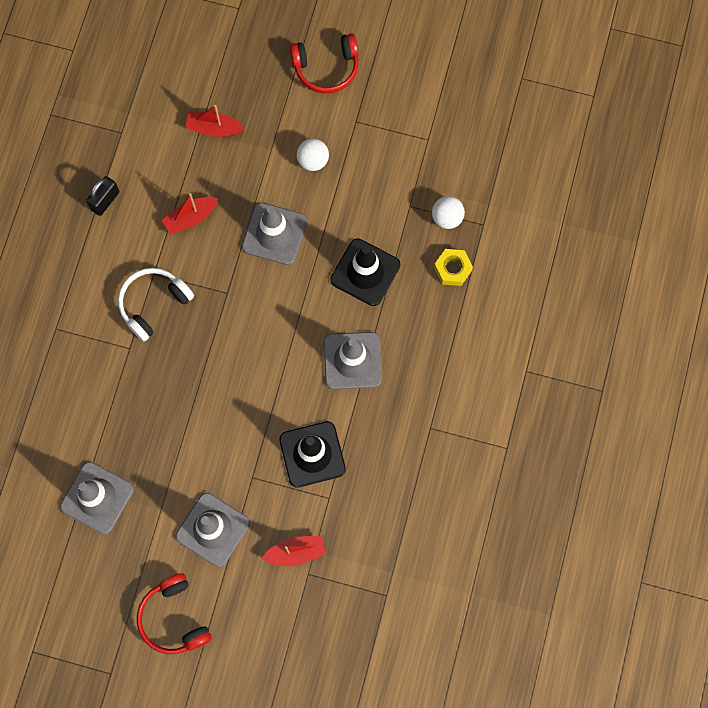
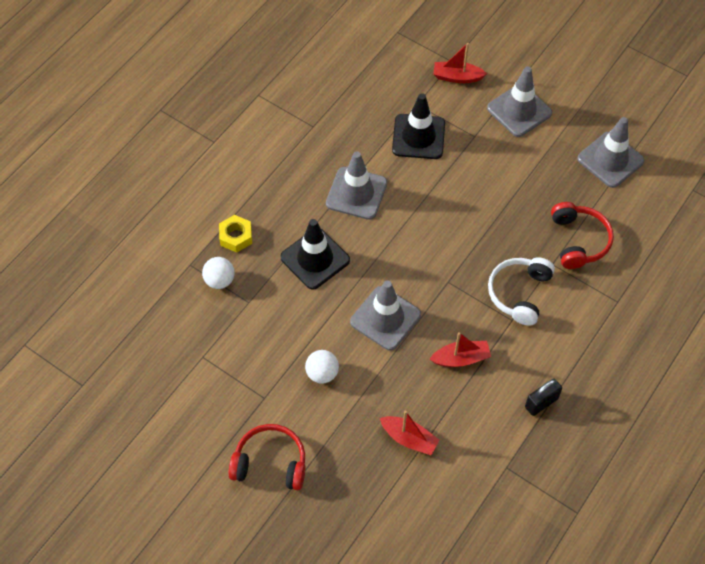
camera: 160 degrees left, 15 degrees down
(153, 304) = (519, 293): white headphones -> white headphones turned 135 degrees clockwise
(174, 618) = (568, 64): red headphones -> red headphones (578, 241)

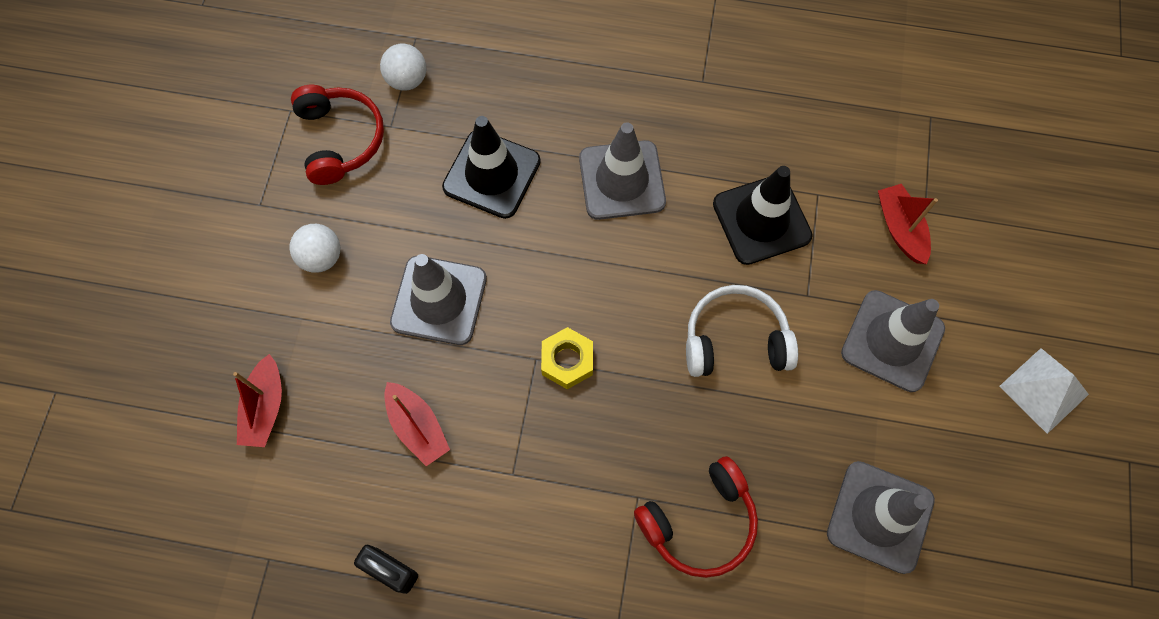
camera: 65 degrees right, 10 degrees up
(236, 236) = (481, 69): yellow nut -> yellow nut (567, 361)
(270, 463) = (170, 252): red headphones -> red headphones (340, 139)
(519, 293) = (563, 467): white headphones -> white headphones (735, 340)
(576, 60) = (1044, 390): none -> white pyramid

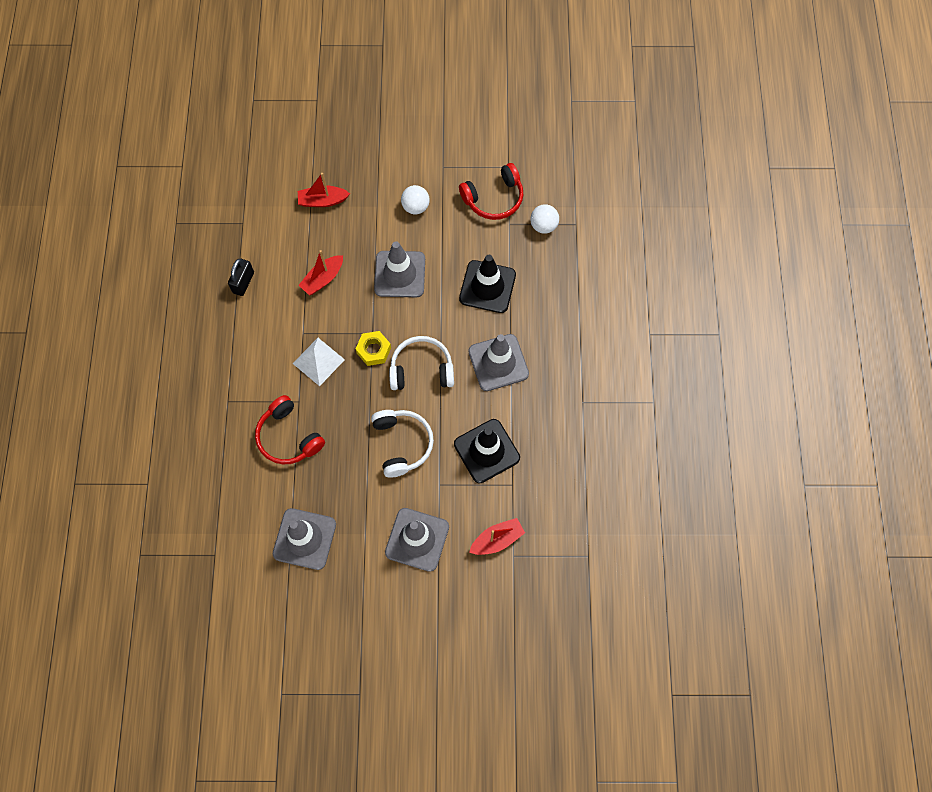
camera: 80 degrees right, 0 degrees up
(614, 292) = (421, 369): none -> white headphones
(1044, 390) = (399, 638): white pyramid -> white pyramid (318, 361)

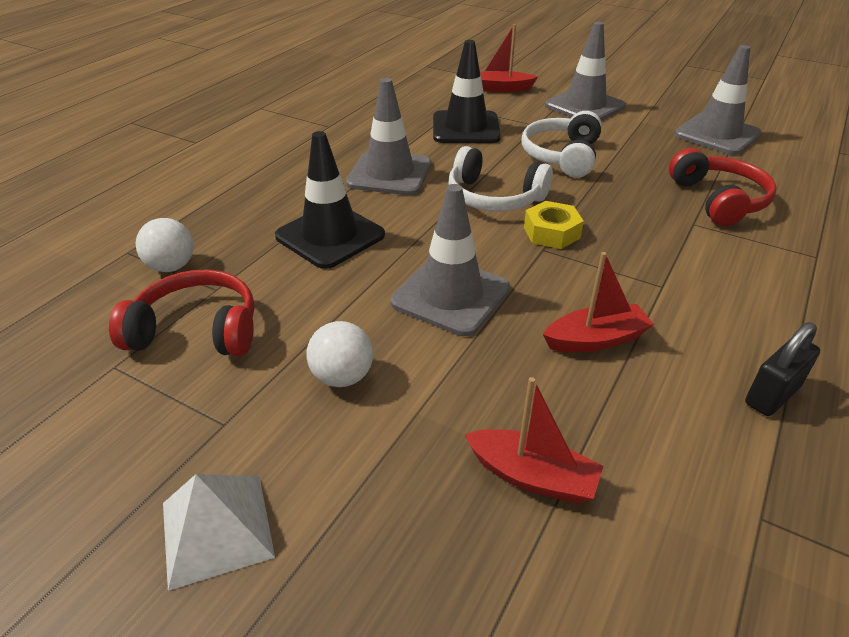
camera: 150 degrees left, 30 degrees down
(318, 361) = (646, 249): white pyramid -> white pyramid (217, 529)

